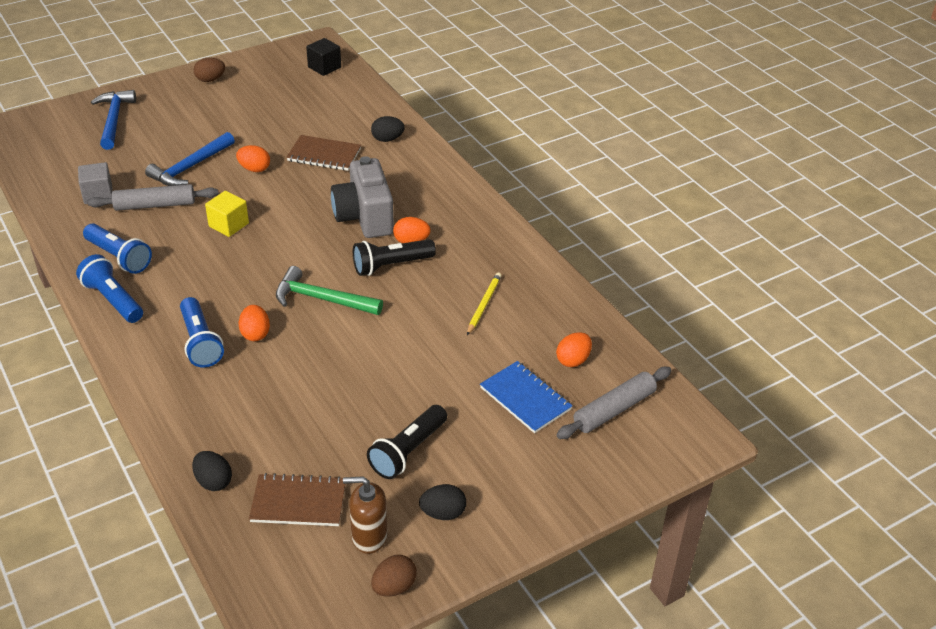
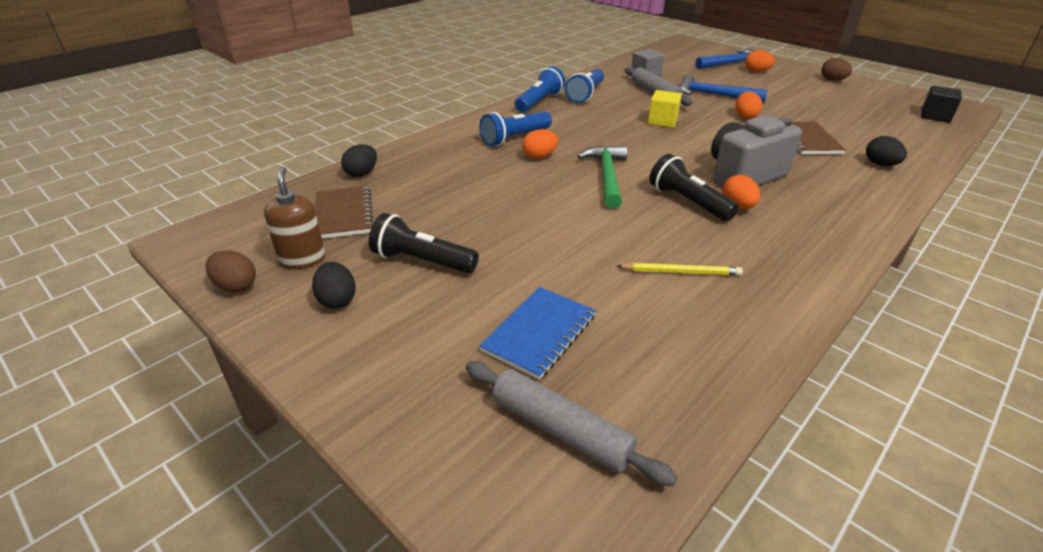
camera: 75 degrees right, 5 degrees down
(573, 360) = (636, 367): orange egg -> orange egg (756, 71)

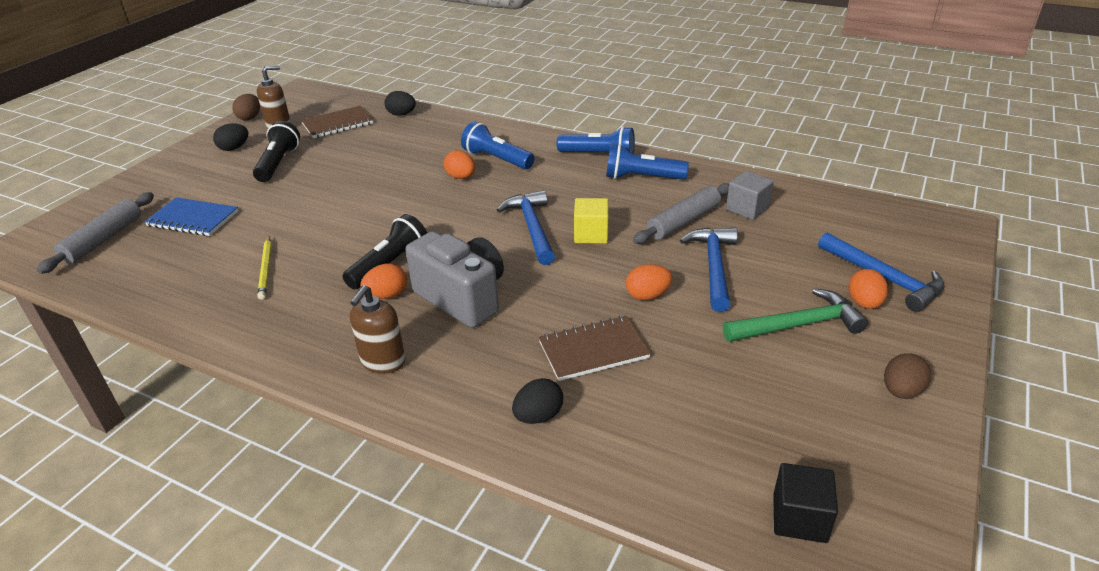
camera: 75 degrees right, 0 degrees up
(607, 176) = (431, 216): green hammer -> green hammer (798, 325)
(644, 139) = (532, 227): none -> blue hammer
(832, 214) = (383, 361): none -> brown soap dispenser

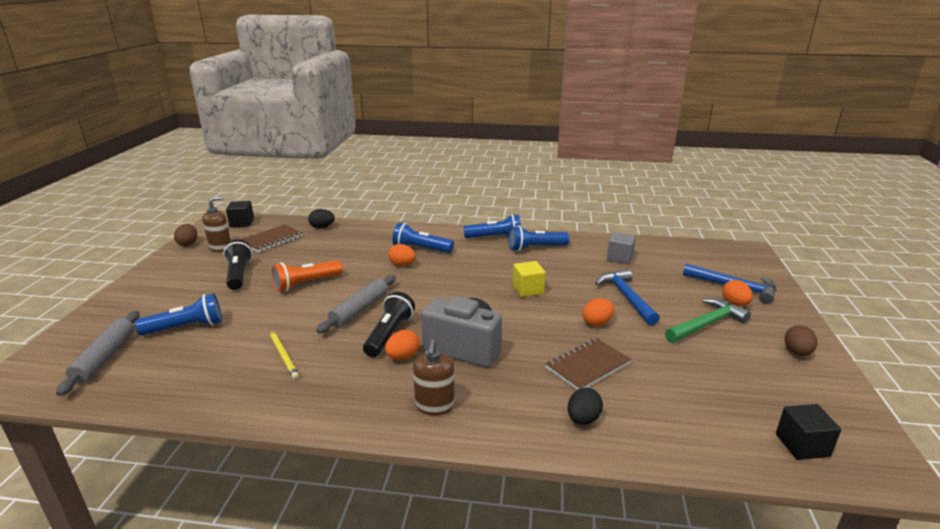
camera: 20 degrees left, 10 degrees down
(193, 219) = (186, 327): blue notebook -> blue flashlight
(234, 148) = (189, 268): black egg -> none
(319, 98) = (242, 223): none -> black cube
(340, 186) = (306, 284): none -> orange flashlight
(532, 227) = (482, 291): blue hammer -> none
(683, 221) = (585, 272): grey rolling pin -> grey rolling pin (359, 310)

